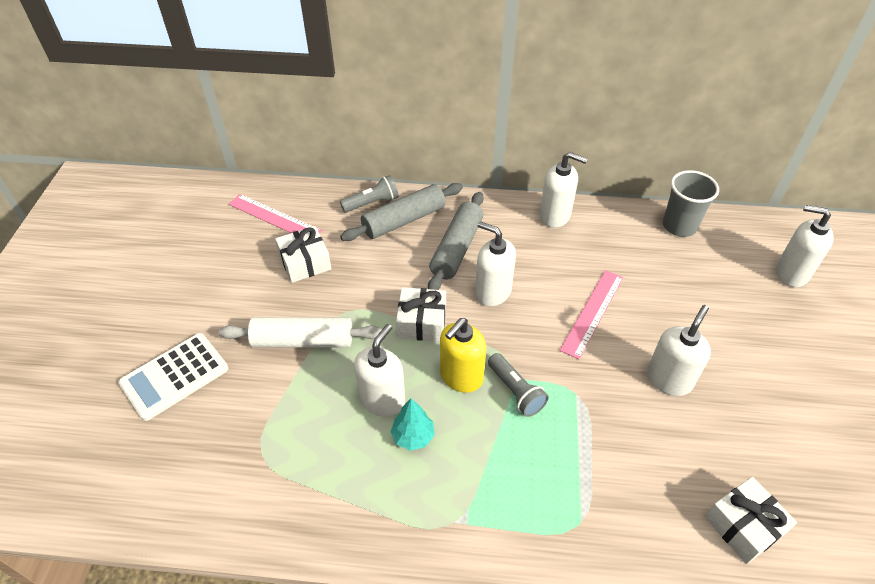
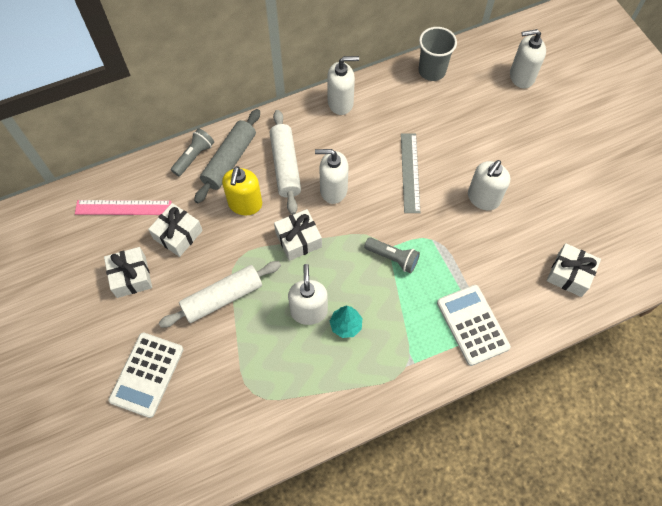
camera: 30 degrees left, 15 degrees up
(233, 279) = (131, 276): none -> white gift
(456, 248) = (285, 166): grey rolling pin -> white rolling pin
(461, 376) = (350, 266): yellow soap dispenser -> yellow soap dispenser (245, 204)
(569, 518) = (472, 325): none -> white calculator
(592, 312) = (410, 172): pink ruler -> grey ruler
(669, 379) = (483, 198): white soap dispenser -> white soap dispenser turned 150 degrees counterclockwise

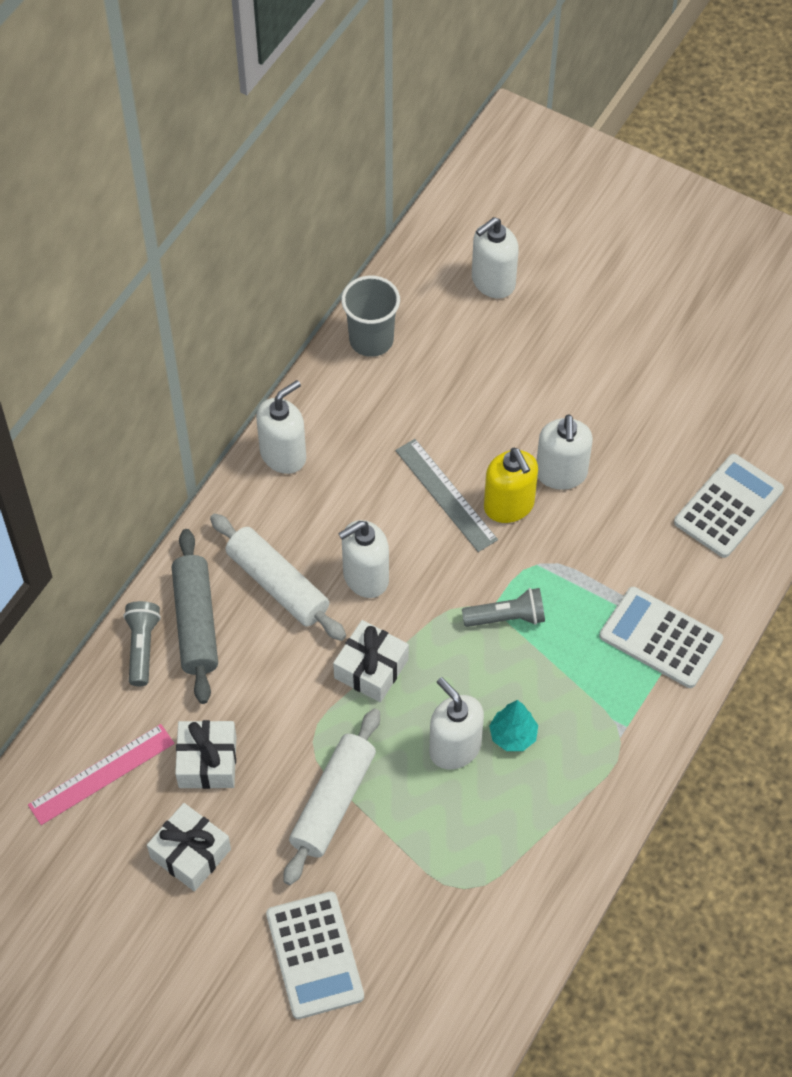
camera: 35 degrees left, 5 degrees down
(245, 204) = (265, 667): yellow soap dispenser -> yellow soap dispenser (509, 506)
(569, 274) = (728, 506): white gift -> white calculator

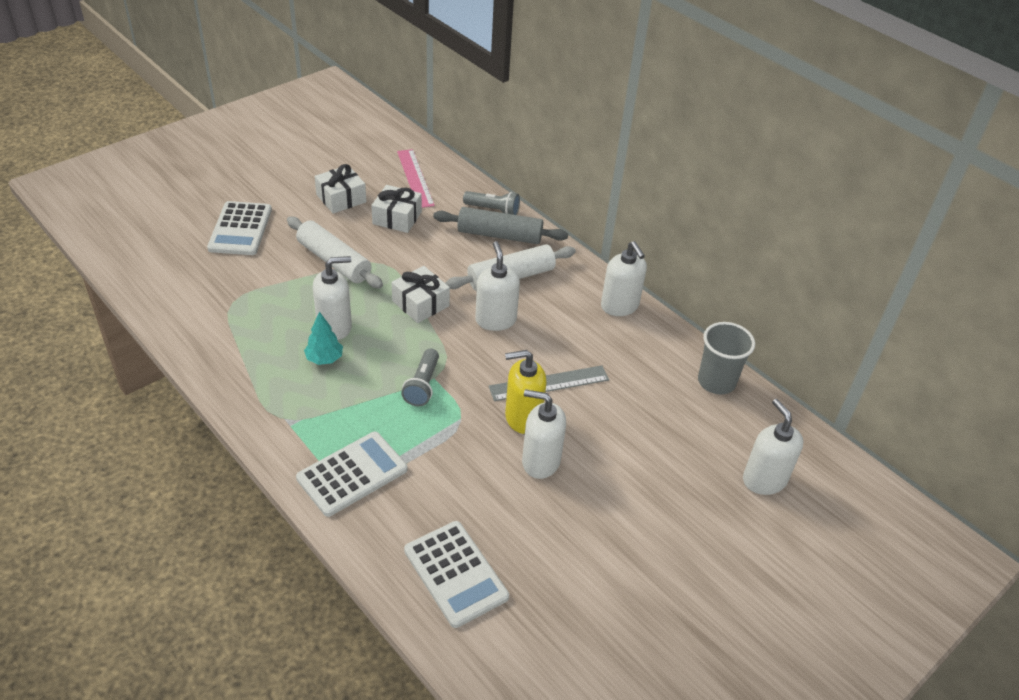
camera: 105 degrees right, 15 degrees down
(315, 955) = (240, 229): white calculator -> white calculator turned 90 degrees counterclockwise

